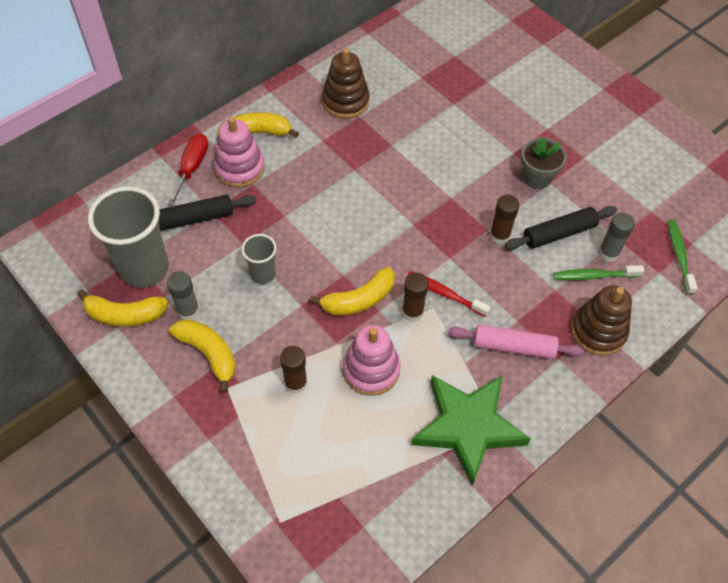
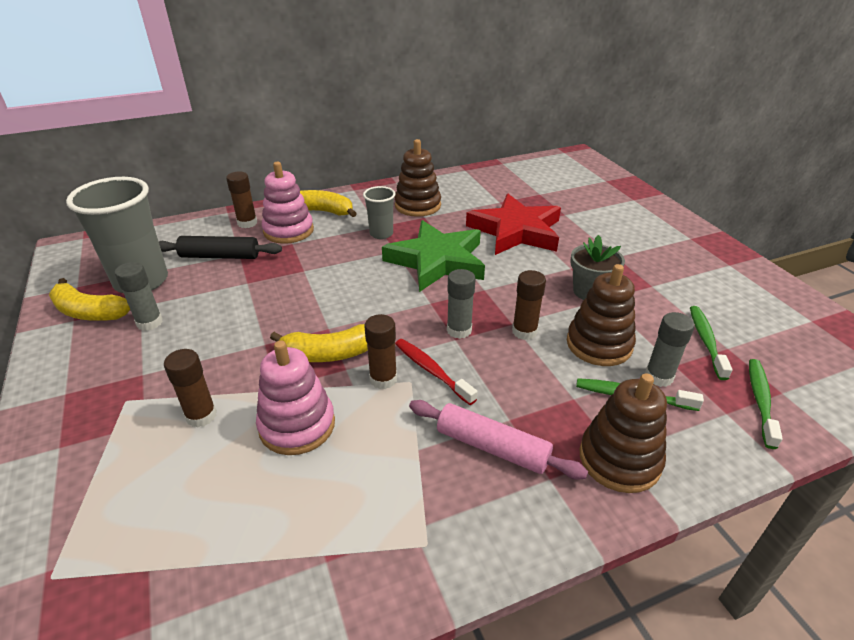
camera: 20 degrees right, 20 degrees down
(192, 167) = (247, 223): red screwdriver -> brown glue stick
(209, 353) = (136, 363): yellow banana -> none
(263, 274) = (247, 309): grey cup -> grey cup (381, 234)
(449, 248) = (459, 330): none -> grey glue stick
(451, 116) = (516, 231): none -> red star
(467, 427) = (380, 530): green star -> green star (437, 261)
(559, 233) = (599, 344): black rolling pin -> brown stacking toy
(635, 208) = (706, 341): none -> green toothbrush

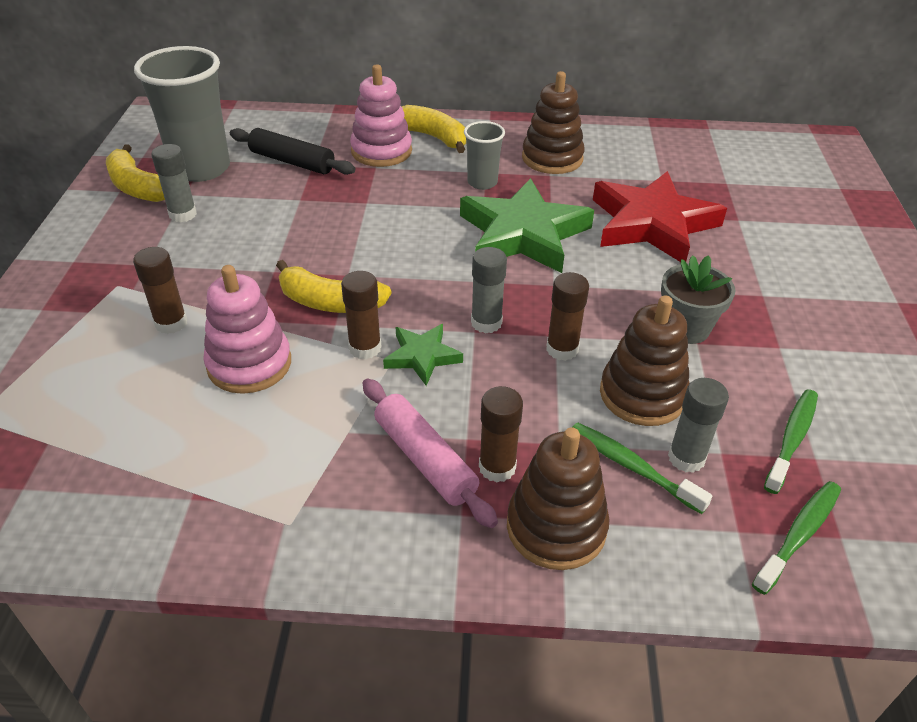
camera: 25 degrees right, 5 degrees up
(247, 223) = (344, 130): brown glue stick -> brown glue stick (497, 467)
(431, 370) = (422, 356): red toothbrush -> green star

